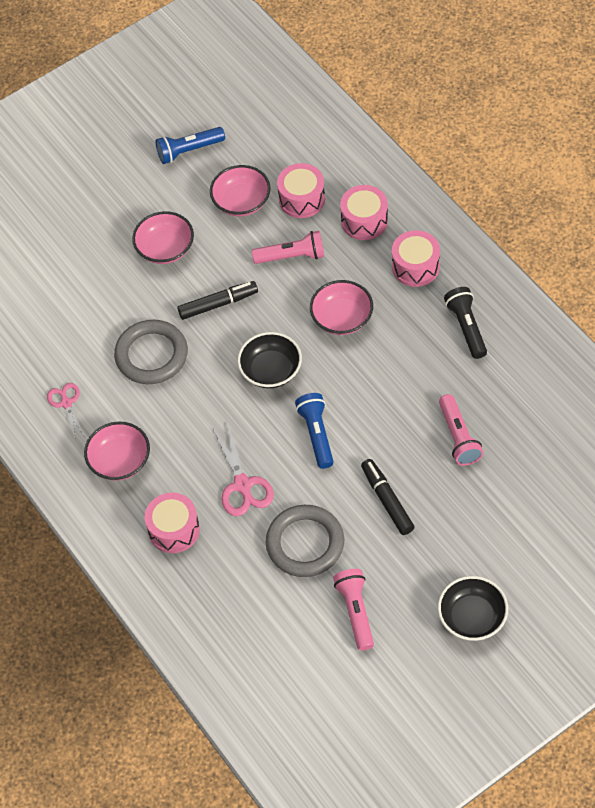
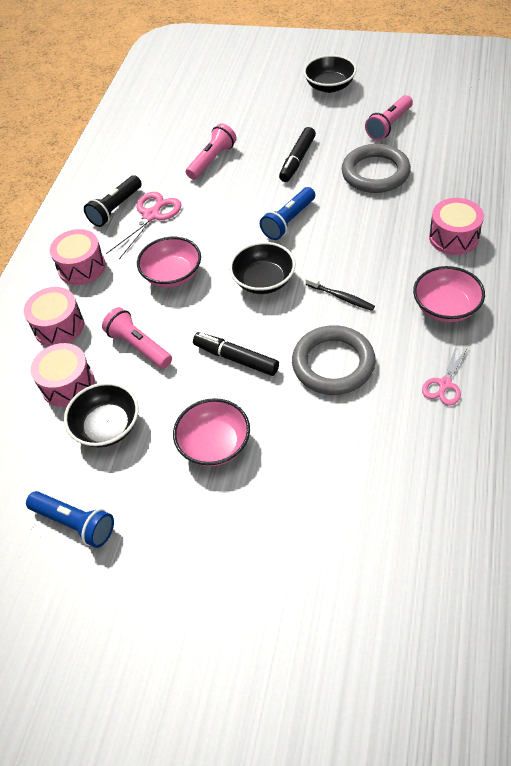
camera: 130 degrees left, 5 degrees down
(201, 406) = (341, 297): none -> black toothbrush
(241, 202) = (107, 426): pink bowl -> black bowl
(242, 485) = (374, 229): pink scissors -> pink scissors (151, 215)

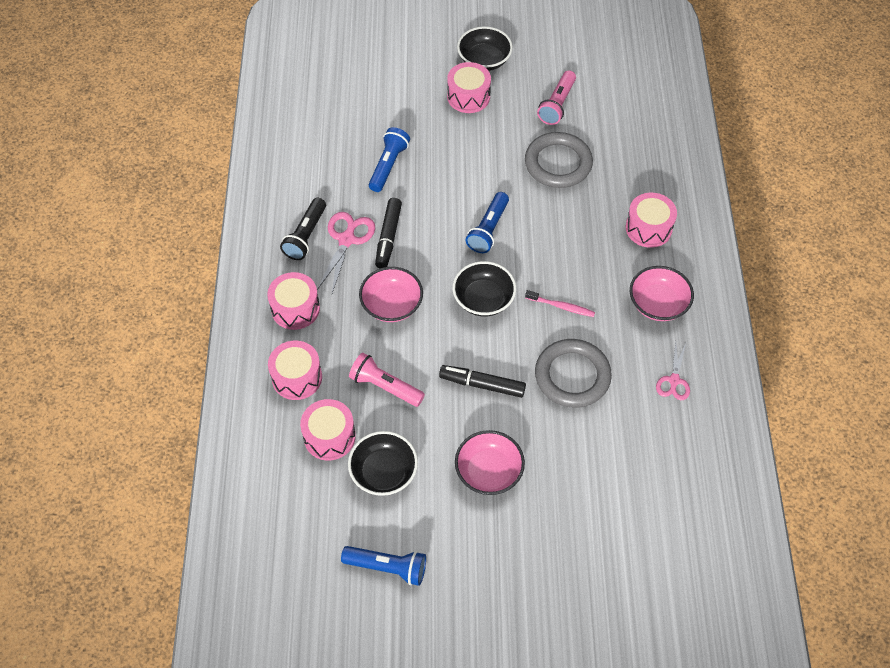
camera: 20 degrees left, 5 degrees up
(212, 160) = (388, 165): pink flashlight -> blue flashlight
(297, 160) = (476, 156): black marker -> black marker (388, 237)
(305, 113) = (468, 96): none -> pink drum
(341, 297) = (561, 306): black toothbrush -> pink toothbrush

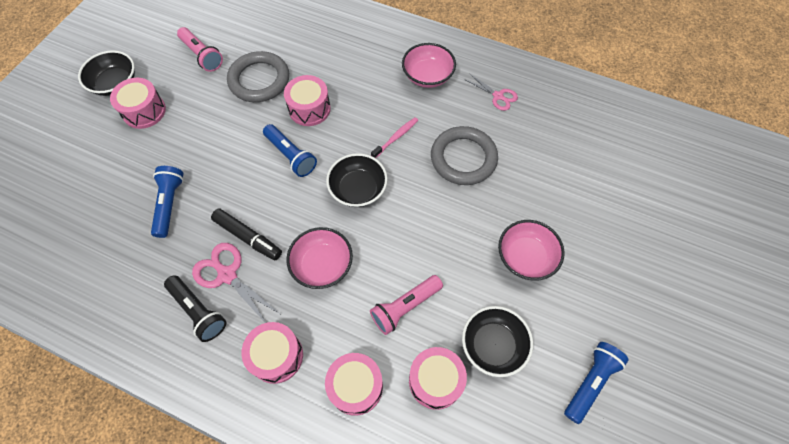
camera: 65 degrees left, 5 degrees up
(388, 165) = (170, 204): blue flashlight -> blue flashlight turned 45 degrees clockwise
(482, 384) = (440, 226): black marker -> none
(648, 228) = (358, 51): pink drum -> pink drum (309, 109)

